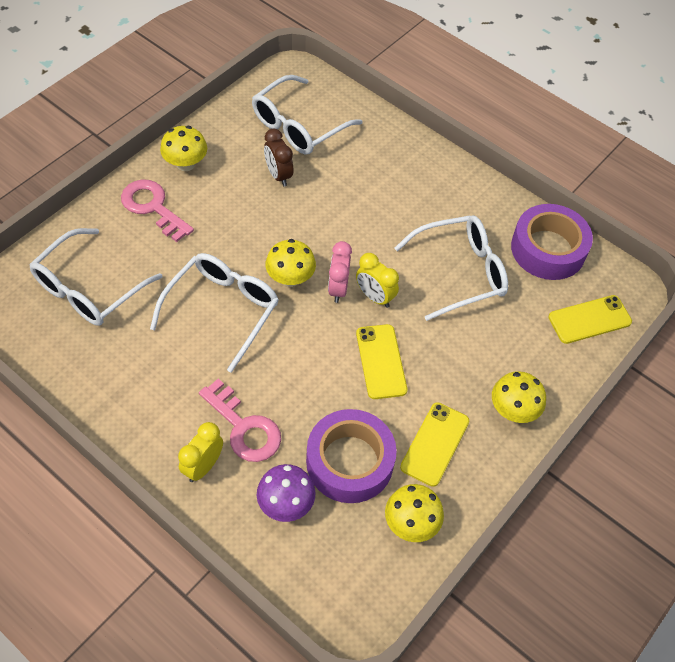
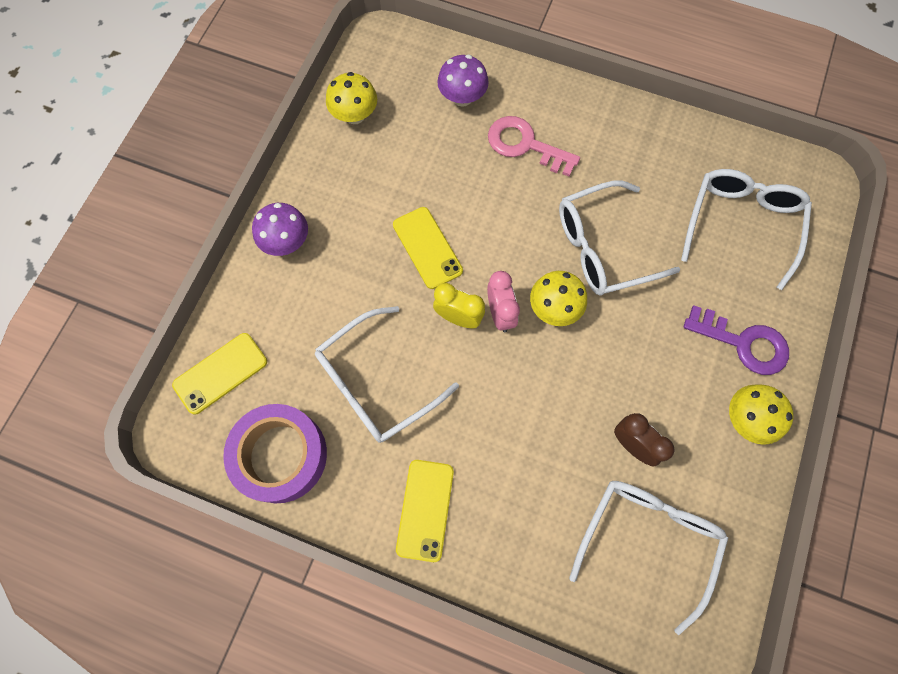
camera: 165 degrees right, 15 degrees up
(153, 207) = (743, 343): pink key -> purple key
(203, 466) = (543, 104): yellow clock -> none
(222, 310) = (603, 247): white glasses -> white glasses turned 60 degrees clockwise
(349, 462) = (423, 146): purple tape -> none
(435, 444) = (353, 186): yellow phone -> yellow phone (425, 510)
(513, 410) = (286, 242): yellow mushroom -> purple mushroom

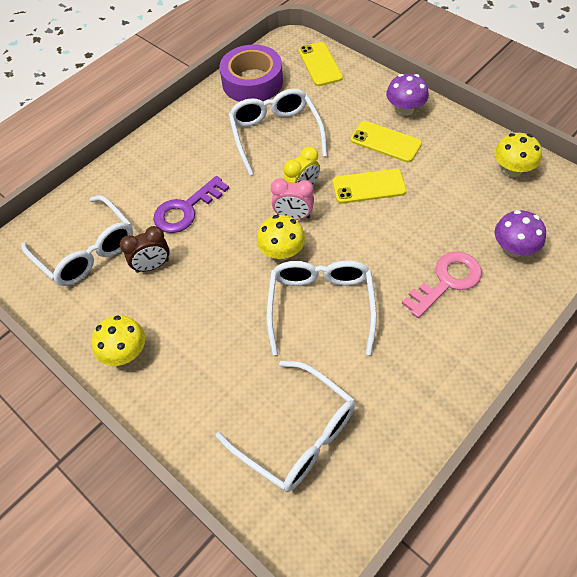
camera: 115 degrees right, 15 degrees down
(425, 510) = (180, 140): yellow phone -> yellow phone (385, 142)
(743, 343) = (185, 380): purple key -> purple key (186, 209)

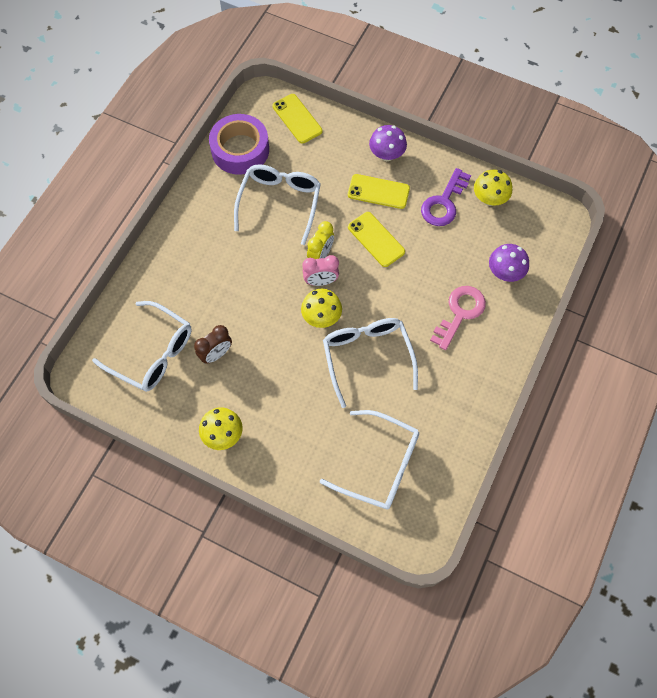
camera: 20 degrees left, 10 degrees up
(186, 209) = (226, 295): purple key -> purple key (444, 203)
(275, 134) = (280, 203): white glasses -> white glasses turned 45 degrees clockwise
(369, 186) = (376, 239): yellow phone -> yellow phone turned 75 degrees clockwise

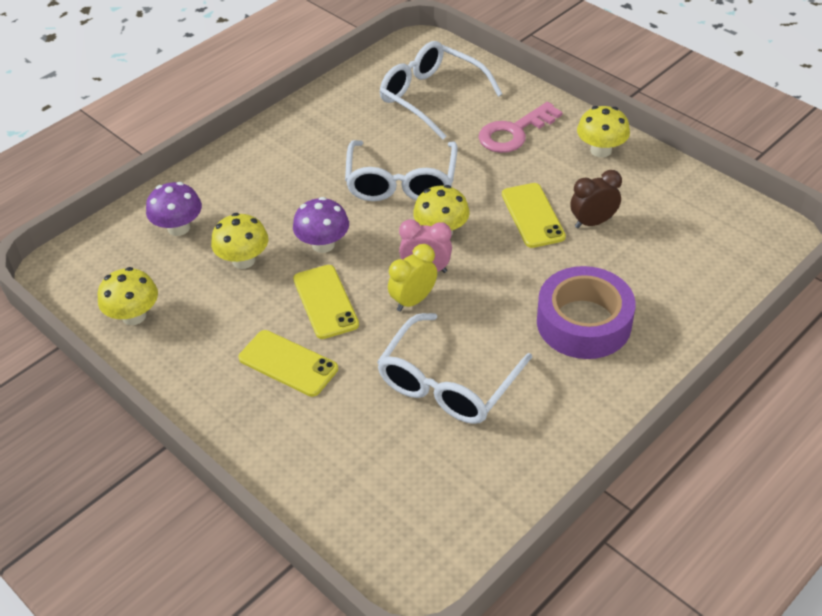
camera: 160 degrees left, 20 degrees down
(153, 353) = (678, 240): white glasses -> none
(240, 150) = (487, 486): purple tape -> purple tape (584, 322)
(297, 119) = (366, 518): yellow phone -> yellow phone (533, 215)
(386, 154) = (245, 416): purple mushroom -> purple mushroom (323, 244)
(444, 203) = (201, 325): purple key -> none
(445, 257) = (243, 260): none -> yellow mushroom
(460, 313) = (264, 200): pink key -> pink key (514, 132)

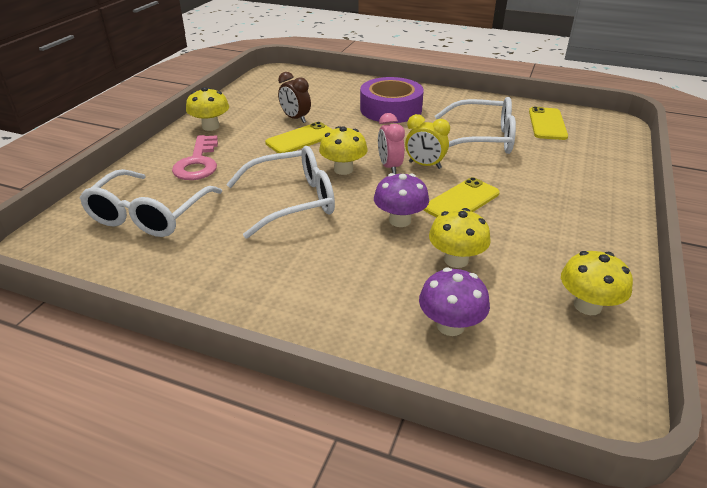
camera: 115 degrees left, 10 degrees down
(288, 363) = (535, 200): yellow phone -> yellow phone (547, 124)
(514, 132) = (198, 163): pink key -> pink key turned 60 degrees clockwise

